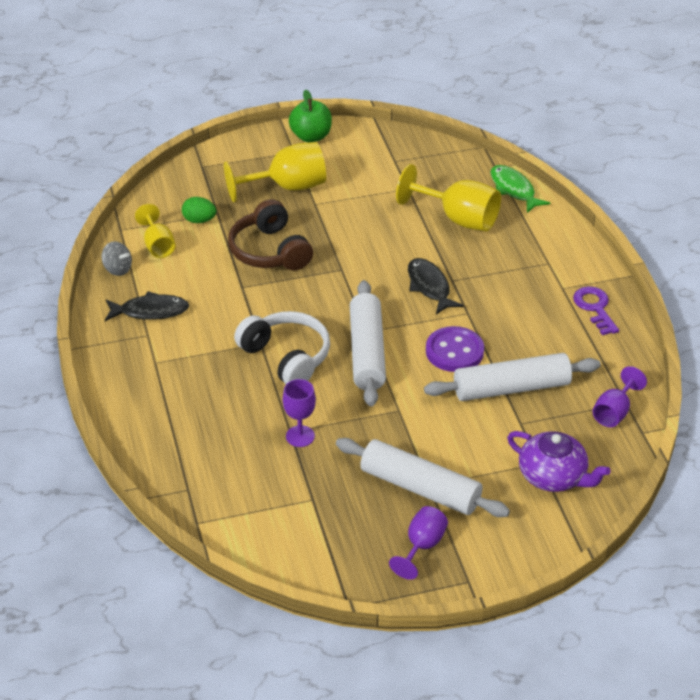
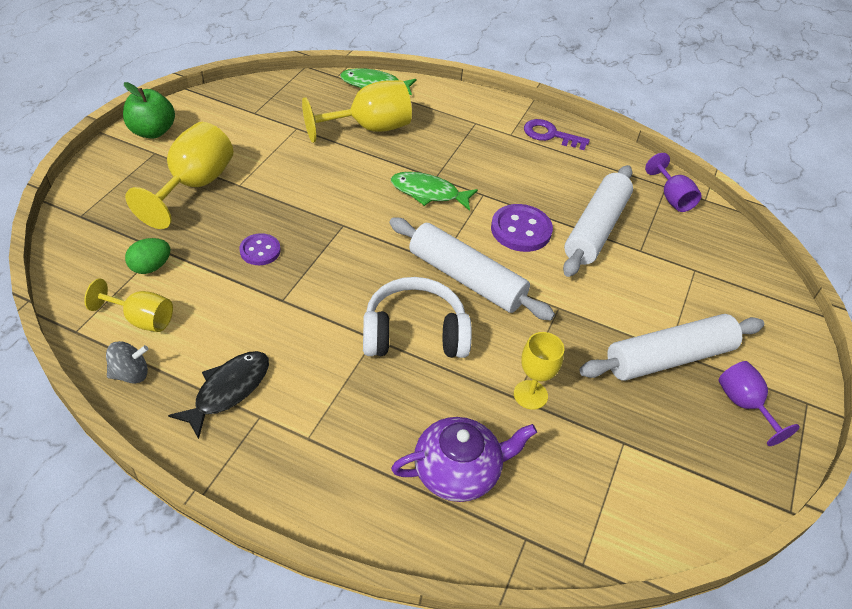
camera: 55 degrees left, 5 degrees up
(269, 251) = (260, 251): brown headphones -> purple button
(300, 436) = (530, 395): purple goblet -> yellow goblet
(429, 287) = (428, 193): black fish -> green fish
(553, 476) = (717, 272): purple teapot -> purple teapot (458, 471)

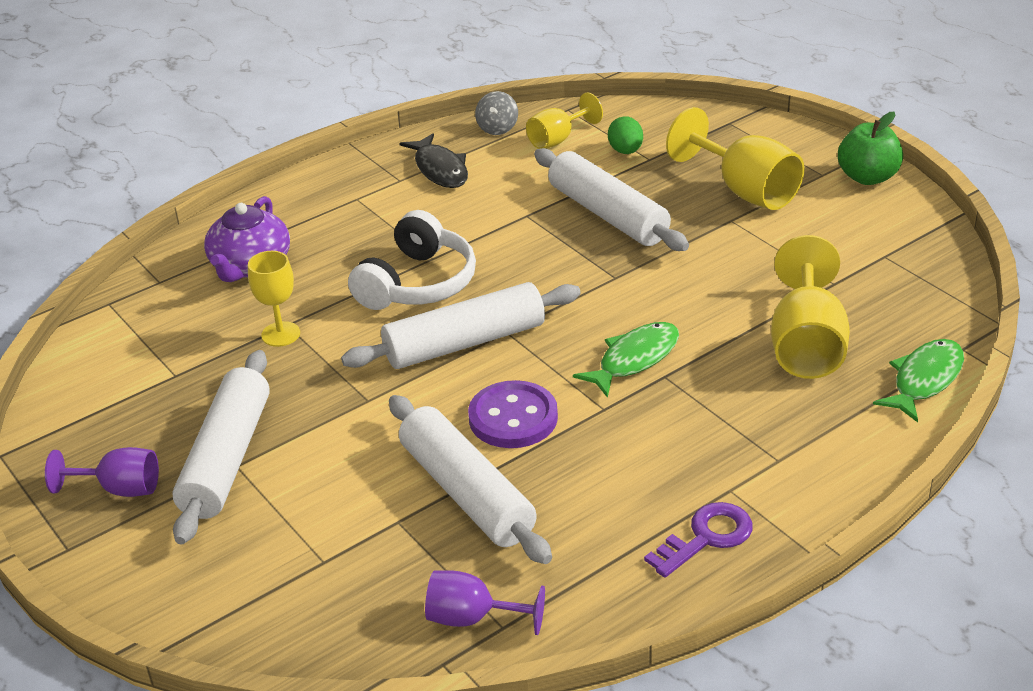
camera: 125 degrees right, 10 degrees down
(260, 251) = (607, 214): purple button -> white rolling pin

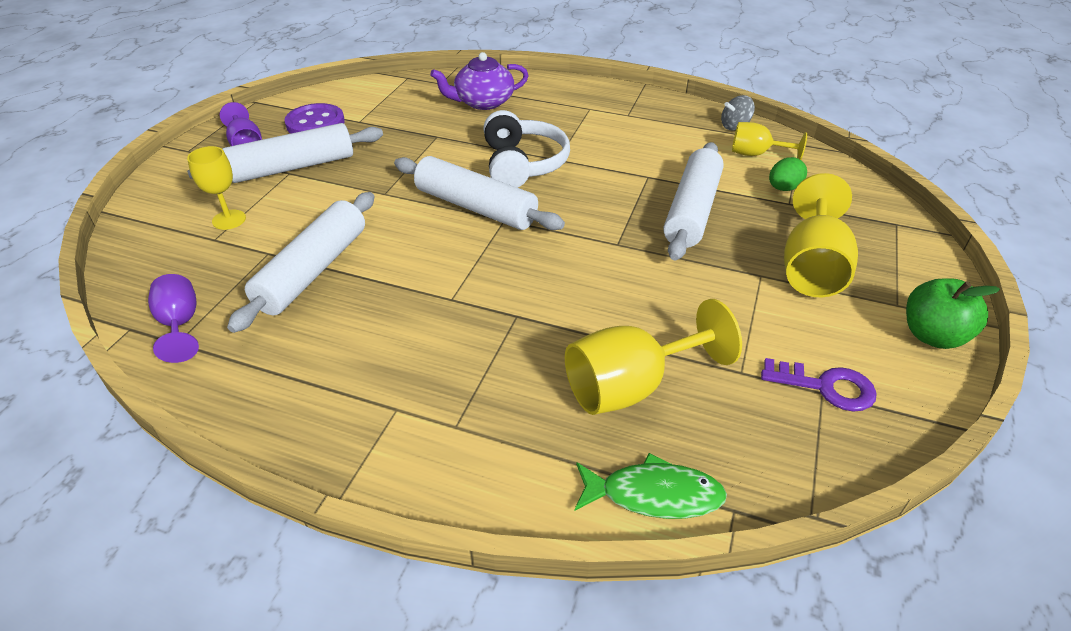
camera: 55 degrees right, 5 degrees up
(280, 334) = (425, 138): yellow goblet -> yellow goblet (229, 220)
(418, 283) = (523, 164): white headphones -> white headphones turned 90 degrees counterclockwise
(440, 169) = (658, 124): black fish -> none
(513, 418) = (408, 259): purple button -> purple button (315, 123)
(634, 359) = (524, 292): green fish -> none
(706, 537) = (326, 416): purple key -> purple key (826, 387)

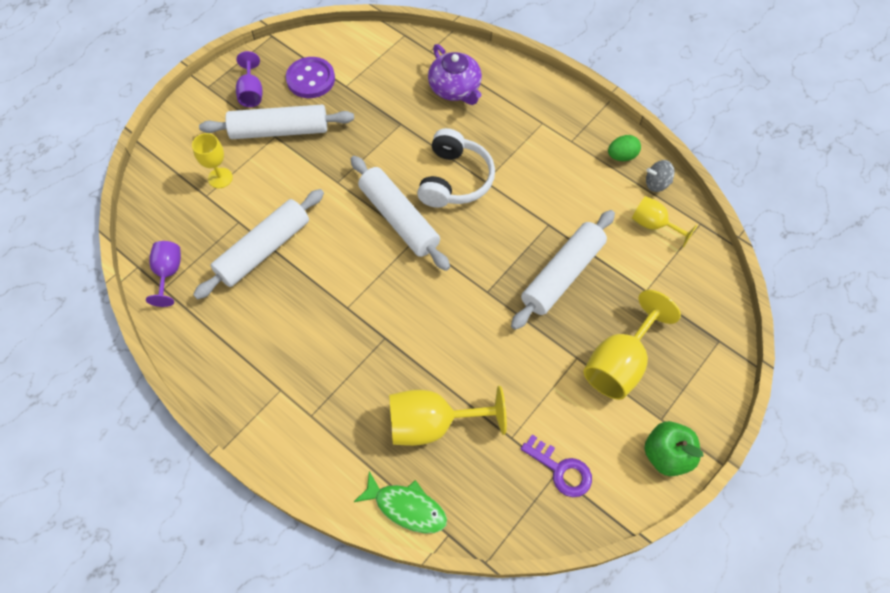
camera: 20 degrees right, 20 degrees up
(483, 102) = (455, 88): purple teapot -> purple teapot turned 120 degrees counterclockwise
(783, 188) = (651, 272): green egg -> green egg (621, 156)

